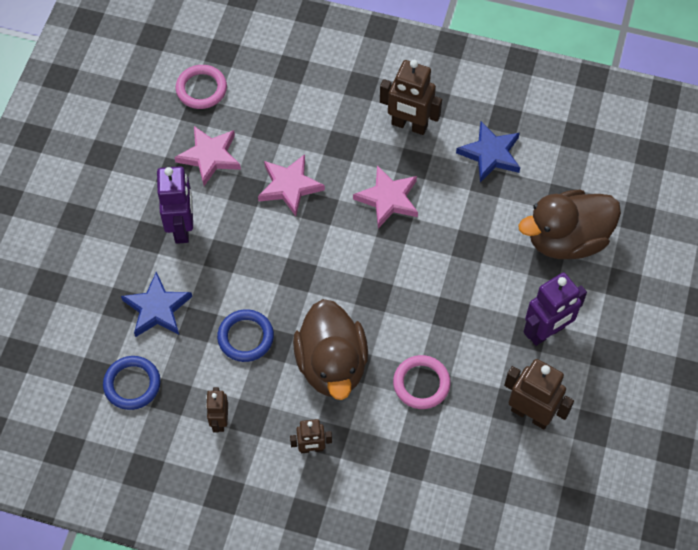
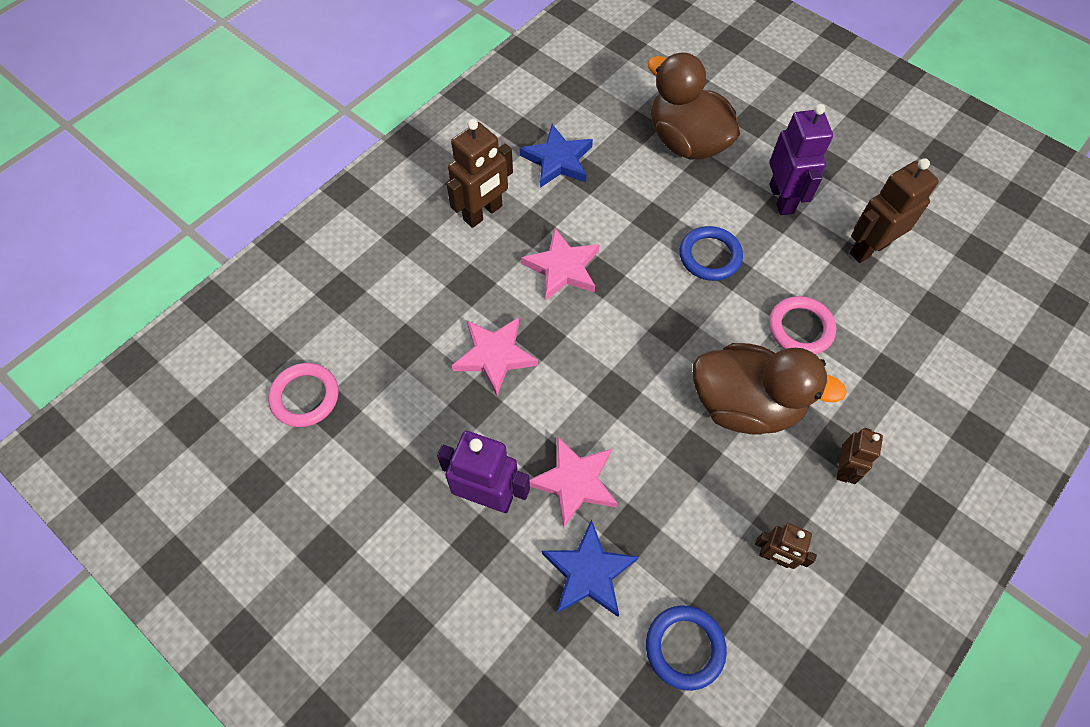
camera: 65 degrees left, 0 degrees up
(210, 156) = (406, 425): pink star -> pink star (574, 482)
(245, 337) = (673, 483): blue ring -> blue ring (710, 256)
(566, 239) = (686, 141): brown duck -> brown duck turned 135 degrees clockwise

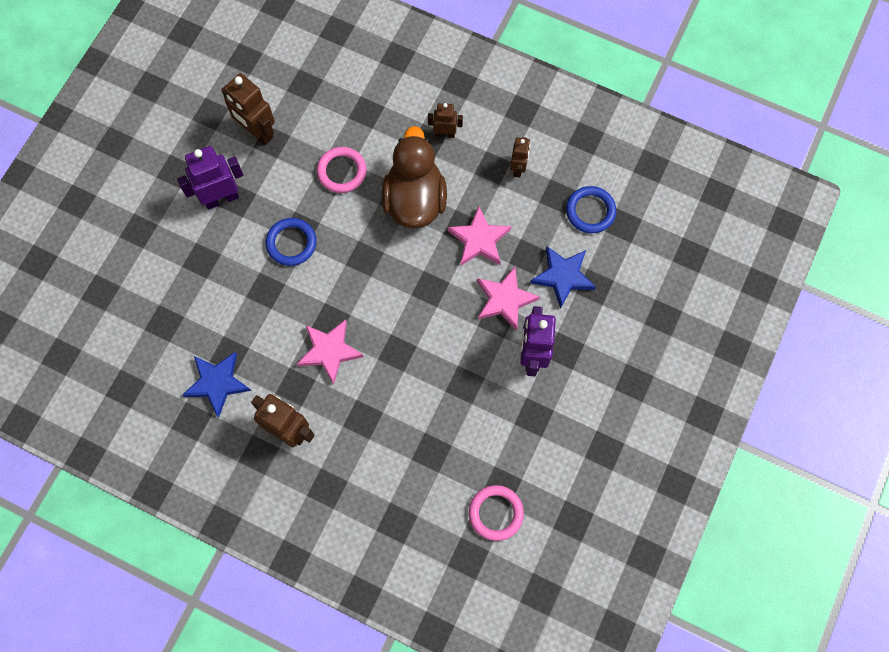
camera: 105 degrees left, 10 degrees up
(495, 356) = (422, 381): pink star -> pink star (479, 240)
(686, 141) = (174, 281): brown duck -> none

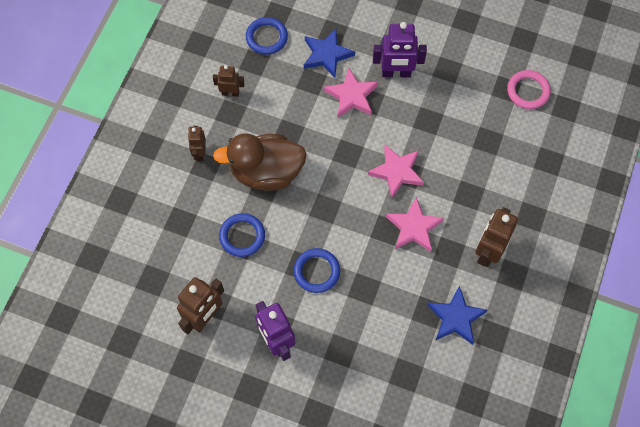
camera: 95 degrees left, 5 degrees down
(342, 171) = (242, 236): pink ring -> blue ring
(479, 240) = (299, 118): pink star -> pink star (396, 172)

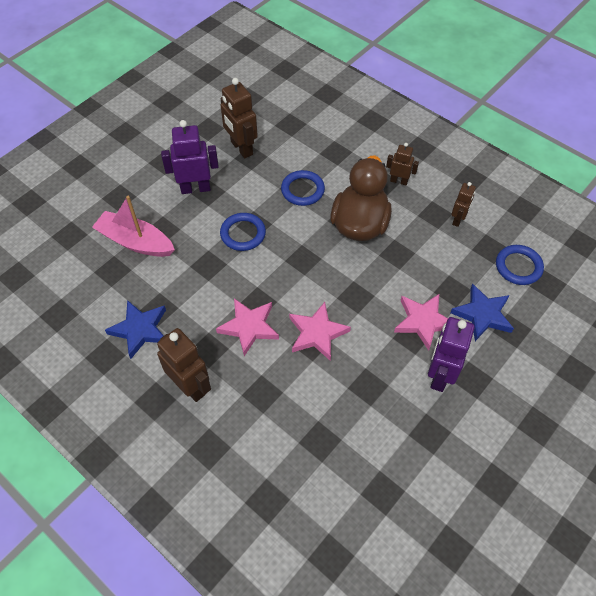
camera: 110 degrees right, 10 degrees down
(365, 369) = (135, 242): none -> pink boat
(528, 91) = (370, 518): pink ring -> none

